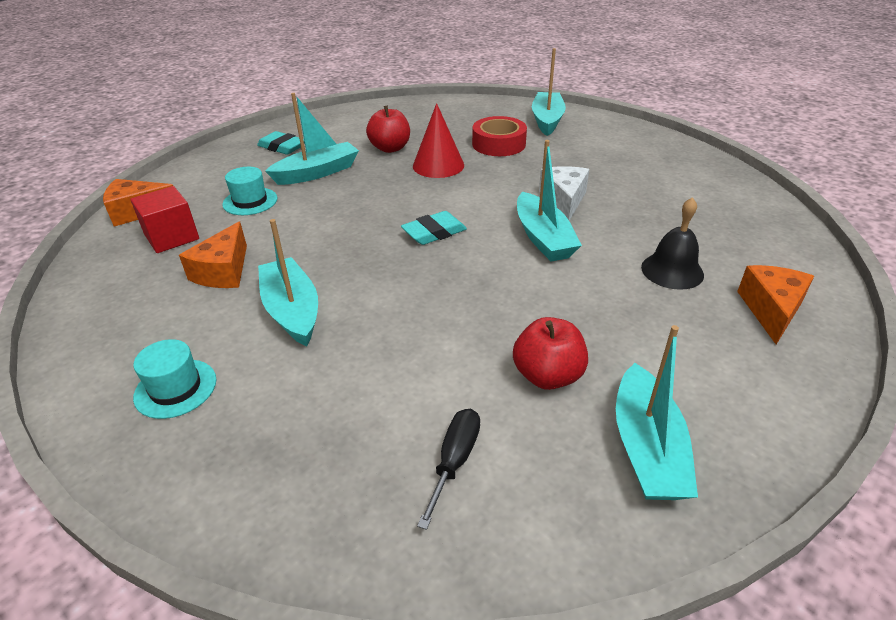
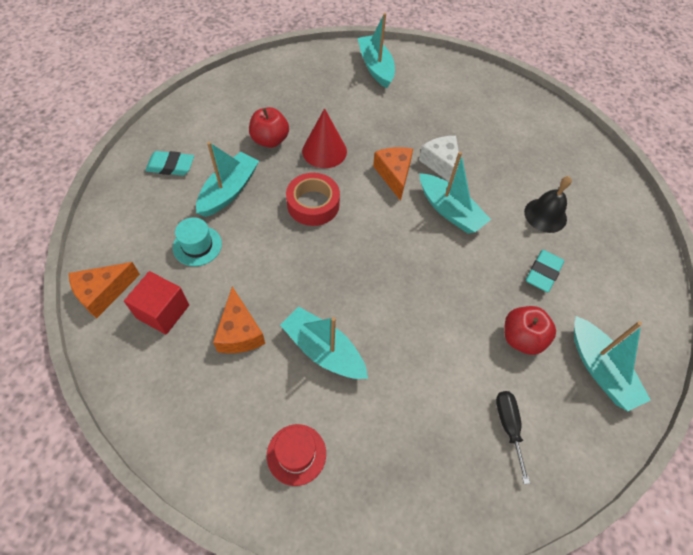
camera: 30 degrees left, 20 degrees up
(175, 388) = (296, 454): turquoise hat -> red hat
(434, 232) = (371, 231): turquoise eraser -> turquoise eraser (543, 273)
(499, 144) = (356, 109): red tape -> red tape (313, 204)
(771, 310) = (614, 231): orange cheese -> orange cheese (394, 175)

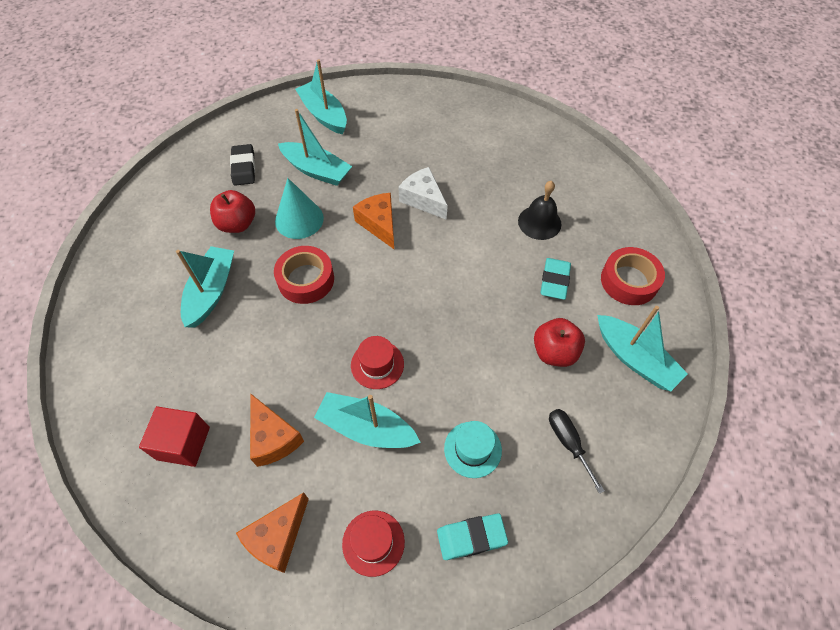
camera: 15 degrees left, 0 degrees up
(103, 293) = (110, 444): orange cheese -> orange cheese (277, 537)
(171, 166) = (137, 283): turquoise eraser -> turquoise eraser (471, 537)
(197, 246) = (197, 361): turquoise hat -> turquoise hat (472, 449)
(291, 94) = (244, 167): none -> black eraser
(324, 151) = (299, 219): red cone -> turquoise cone
(352, 297) = (377, 364): none -> red hat
(450, 211) = (446, 245): turquoise boat -> turquoise boat (316, 170)
(617, 295) = (629, 281): none -> red tape

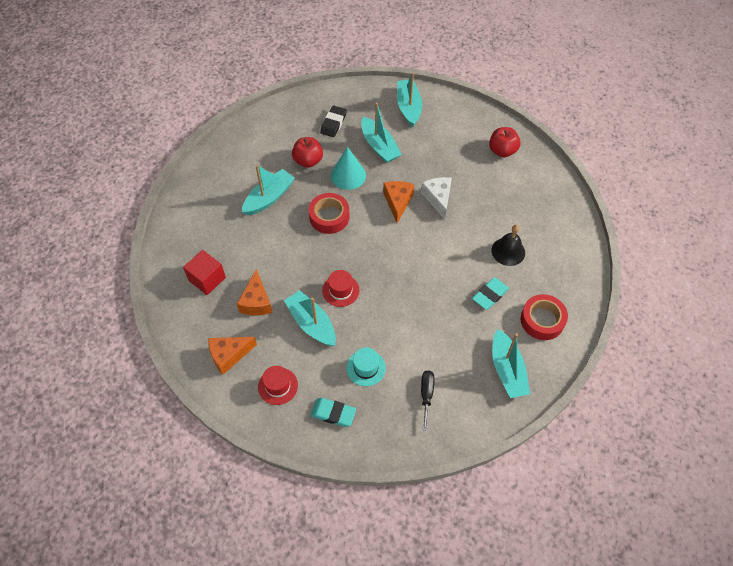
camera: 30 degrees right, 0 degrees up
(554, 352) = (456, 339): red apple -> red apple (502, 151)

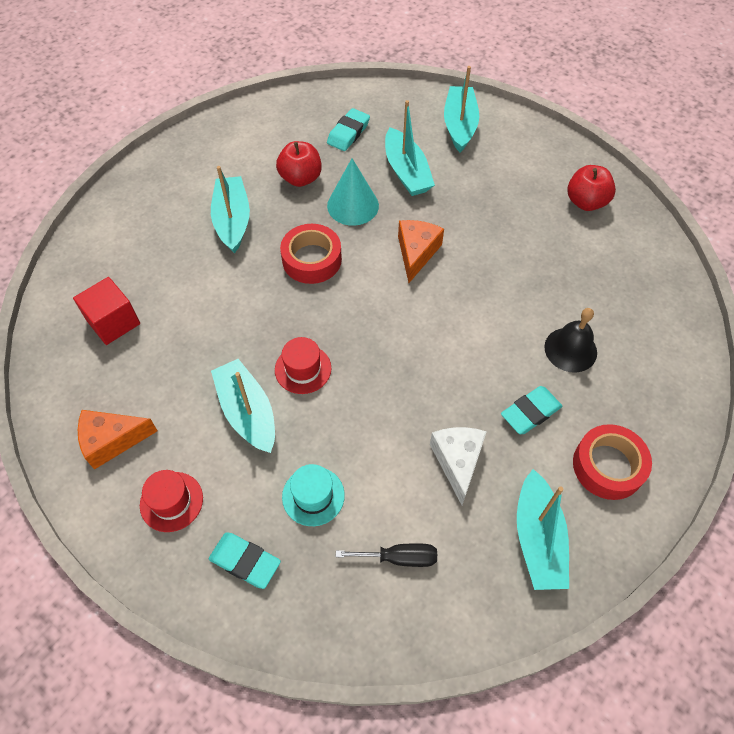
camera: 10 degrees right, 0 degrees up
(256, 301) = (175, 366): orange cheese -> none
(269, 198) = (232, 220): turquoise boat -> turquoise boat turned 60 degrees counterclockwise
(333, 123) = (348, 133): black eraser -> turquoise eraser
(426, 395) = (399, 558): black screwdriver -> black screwdriver turned 75 degrees clockwise
(438, 199) = (477, 256): white cheese -> white cheese (458, 462)

